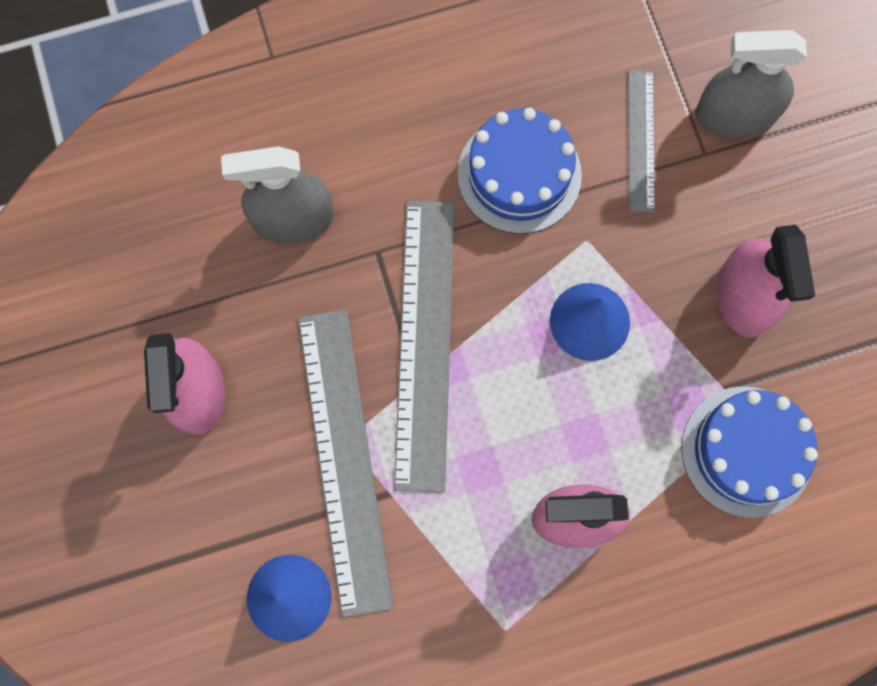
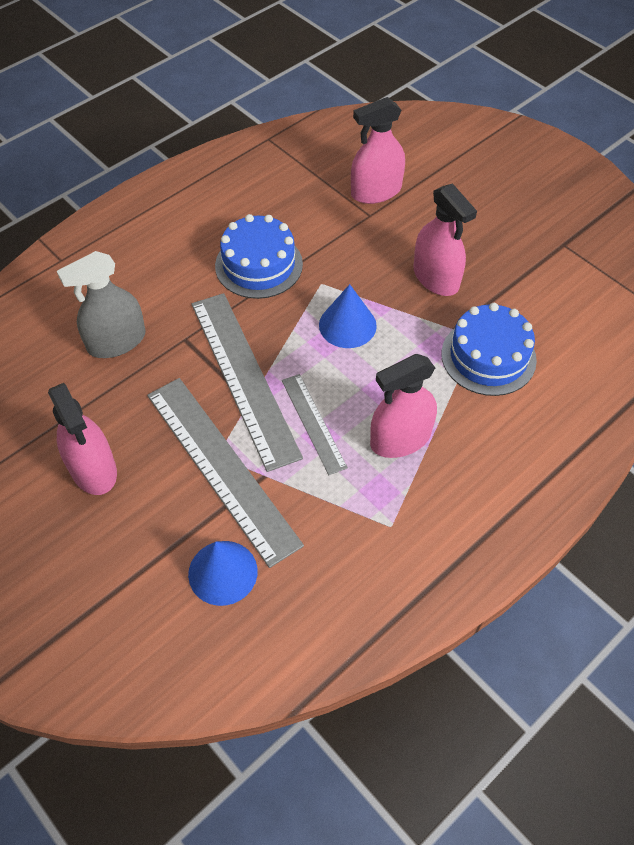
camera: 25 degrees left, 20 degrees down
(641, 140) = (326, 222): grey ruler -> grey ruler (313, 423)
(734, 116) = (376, 191): grey spray bottle -> pink spray bottle

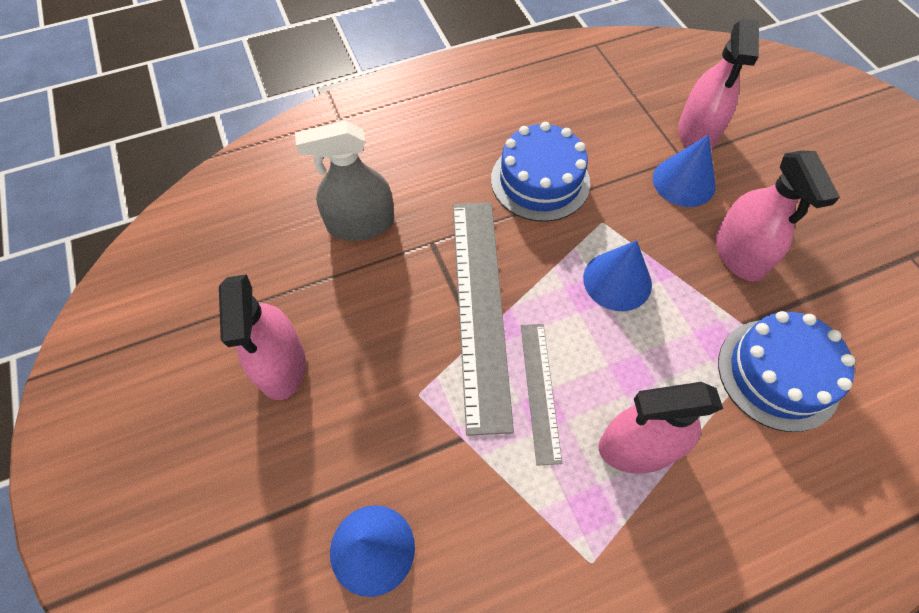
camera: 20 degrees right, 5 degrees up
(221, 467) = (417, 411): grey ruler -> none
(376, 191) = (697, 132): pink spray bottle -> pink spray bottle turned 75 degrees counterclockwise
(377, 234) = (683, 182): none -> blue cone

